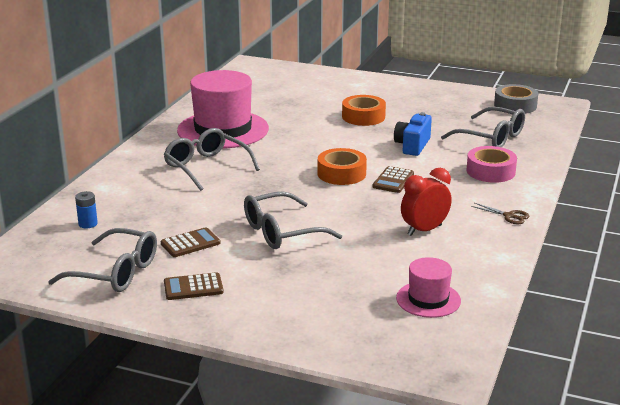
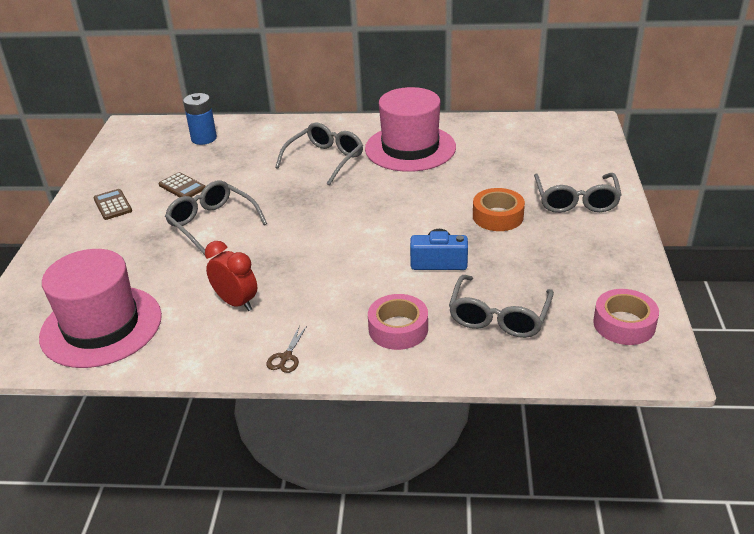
camera: 75 degrees right, 10 degrees up
(88, 224) = (204, 138): blue battery -> blue battery, size x1.71
(115, 272) = (132, 168): grey glasses -> grey glasses (576, 200)
(341, 174) = (344, 231): orange tape -> none
(393, 180) = (342, 264): brown calculator -> none
(428, 299) = (101, 326): pink hat -> pink hat, size x1.95
(515, 105) = (624, 324): grey tape -> pink tape

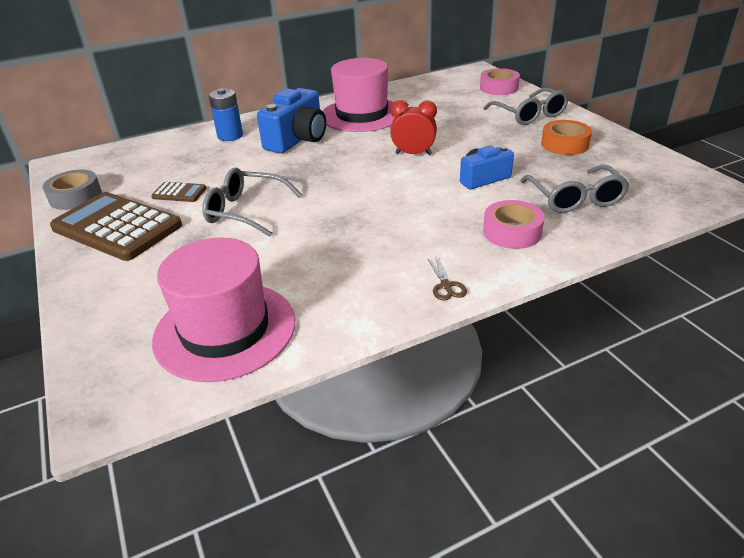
camera: 30 degrees left, 0 degrees up
(110, 164) = (75, 196): none -> grey tape
(112, 205) = (117, 227): brown calculator -> brown calculator, size x2.27
(204, 138) = (158, 153): blue battery -> blue battery (230, 136)
(236, 302) = (346, 262): red clock -> red clock (413, 154)
(325, 160) = (298, 139): grey glasses -> blue camera
(498, 216) = (487, 138): orange tape -> orange tape (564, 144)
(624, 324) = (662, 175): pink tape -> pink tape (499, 88)

